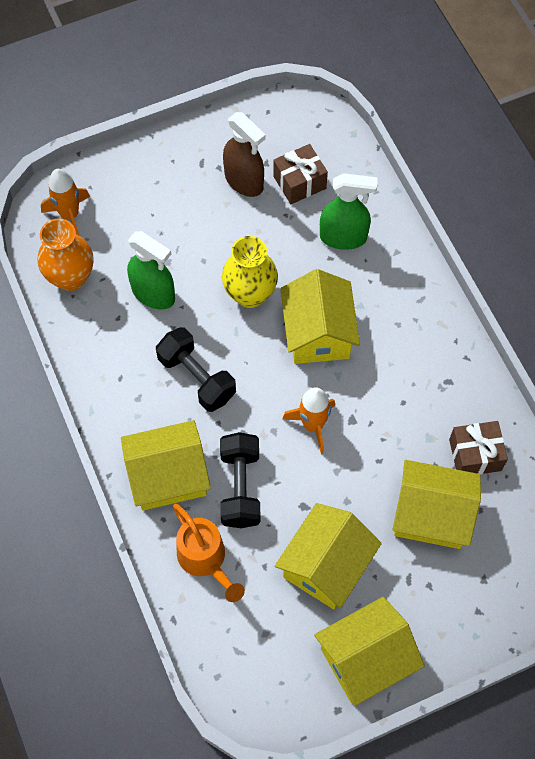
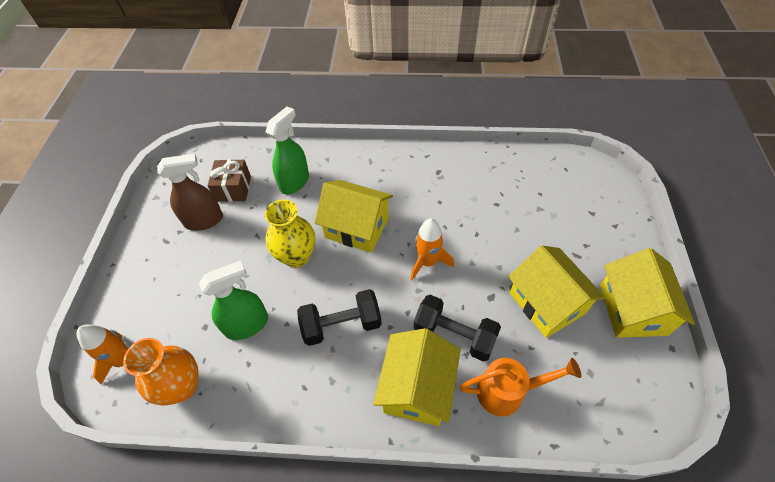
camera: 60 degrees left, 10 degrees down
(431, 514) = (532, 221): yellow house -> none
(475, 454) = (498, 180): brown gift -> none

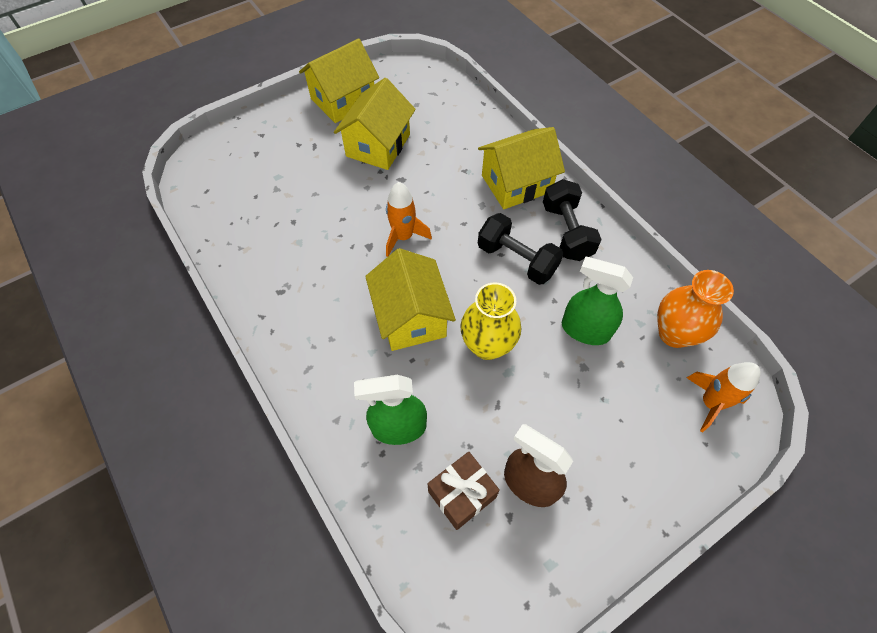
camera: 130 degrees left, 5 degrees up
(454, 335) = (455, 184): black dumbbell -> black dumbbell (566, 232)
(507, 392) = (470, 137): orange watering can -> none

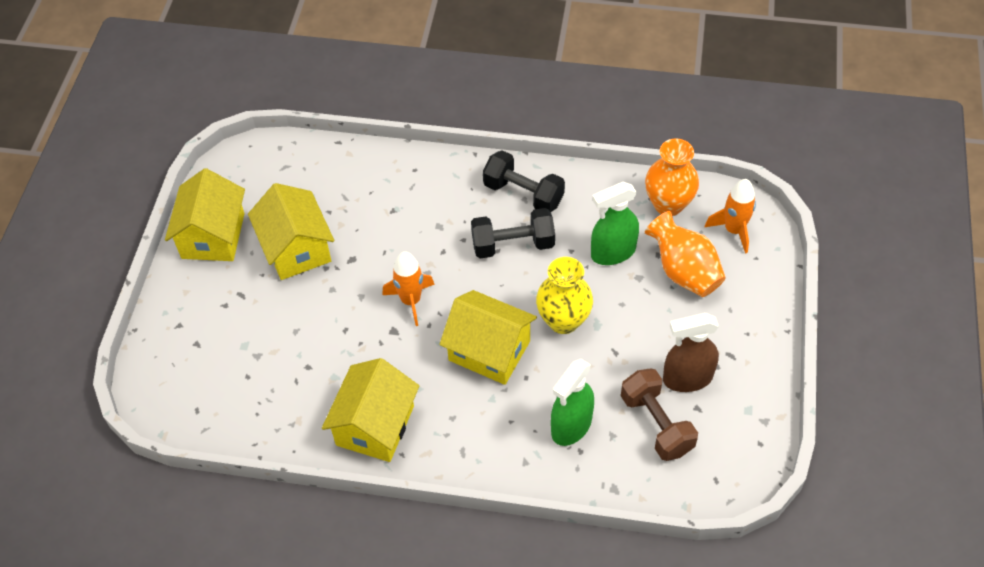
camera: 45 degrees left, 5 degrees down
(461, 494) = (656, 424): brown gift -> brown dumbbell
(516, 184) = (445, 188): yellow house -> yellow house (375, 425)
(627, 396) = (684, 271): none -> orange vase

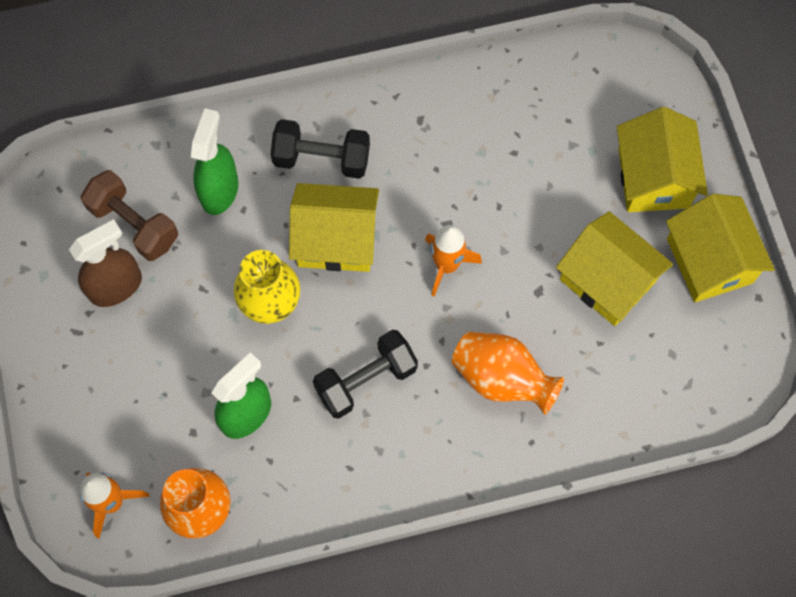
camera: 155 degrees right, 15 degrees up
(375, 425) = (414, 119): yellow house -> yellow house (653, 178)
(523, 194) = (383, 457): black dumbbell -> black dumbbell (321, 159)
(684, 271) = (156, 420): orange vase -> orange vase (501, 378)

